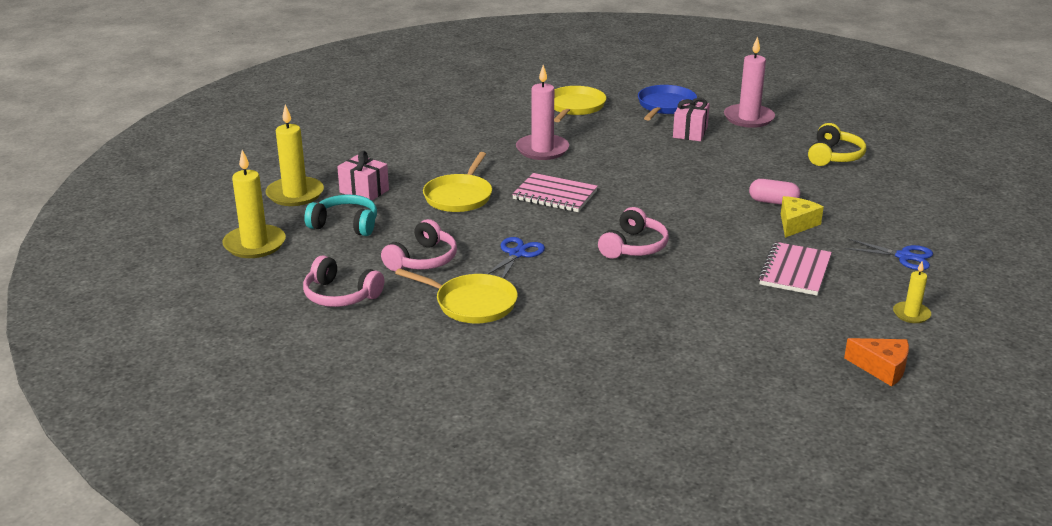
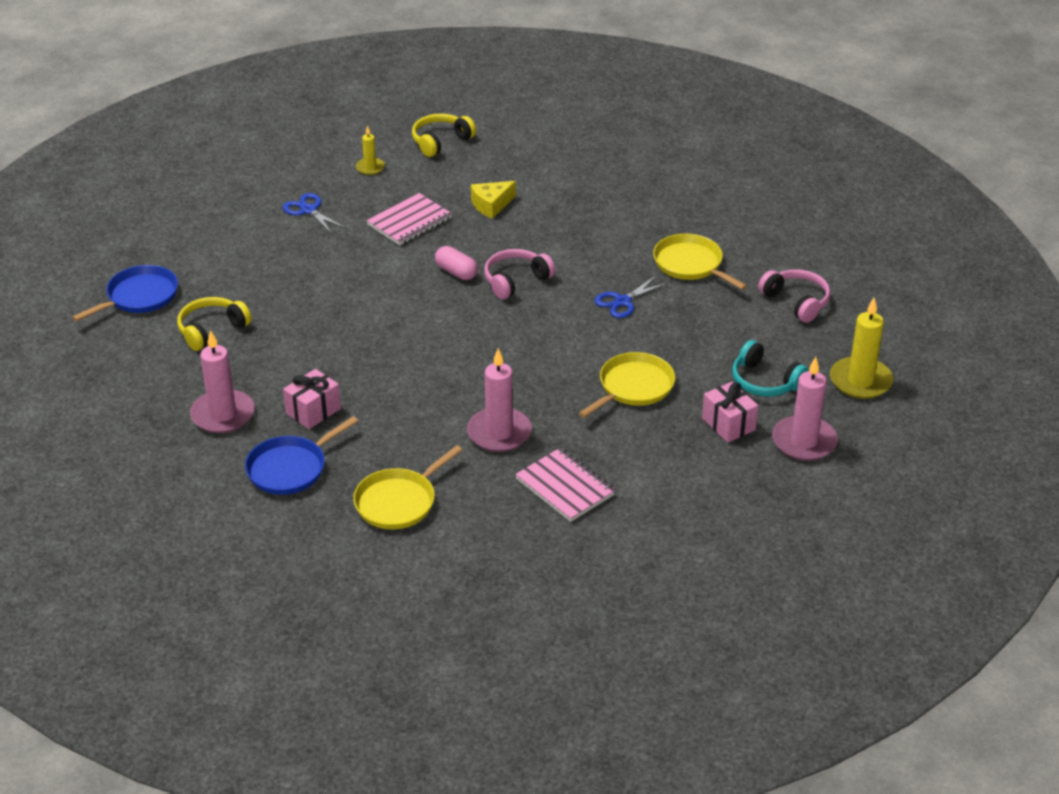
camera: 155 degrees left, 10 degrees up
(295, 194) = (804, 441): yellow candle -> pink candle
(423, 260) = (709, 318): pink headphones -> none
(555, 195) = (537, 360): pink notebook -> pink notebook (565, 487)
(773, 202) = (342, 292): pink capsule -> pink capsule (456, 272)
(796, 224) = (352, 263): yellow cheese -> yellow cheese (491, 205)
(882, 368) = (440, 141): orange cheese -> yellow headphones
(924, 162) = (139, 296): none -> blue pan

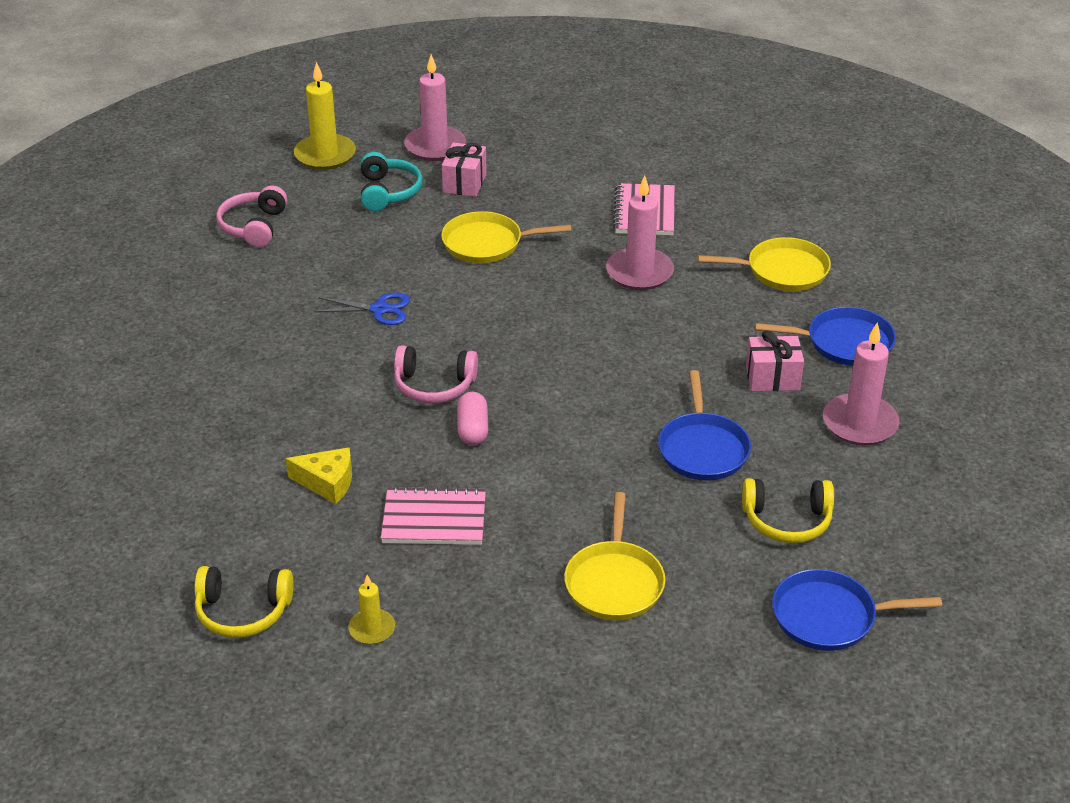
camera: 135 degrees left, 0 degrees up
(307, 340) = (703, 449): none -> blue pan
(308, 210) = (517, 613): blue scissors -> none
(690, 264) = (269, 304): yellow pan -> yellow pan (614, 582)

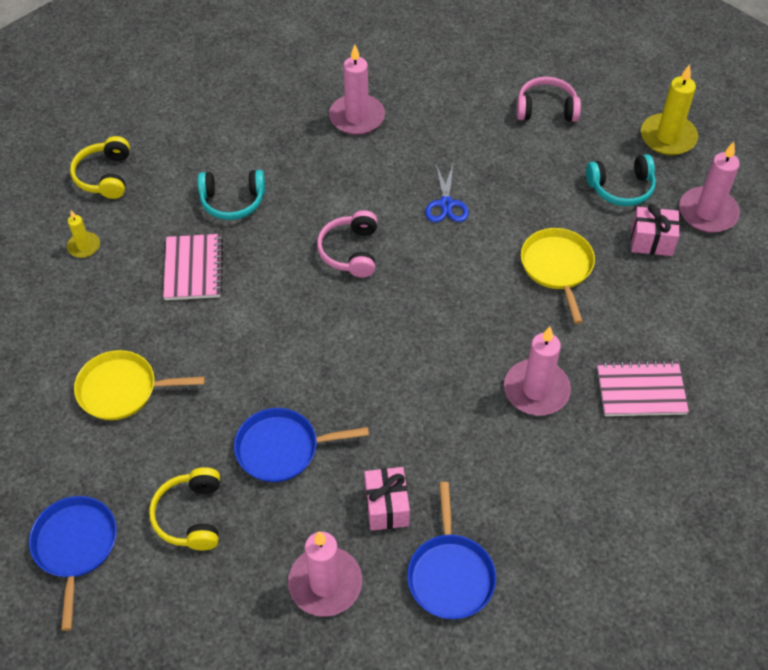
camera: 85 degrees right, 15 degrees up
(213, 369) = (357, 117): none -> pink candle
(327, 482) = (232, 201): yellow cheese -> turquoise headphones
(472, 429) = (297, 282): pink capsule -> none
(782, 271) = (564, 518): yellow pan -> none

